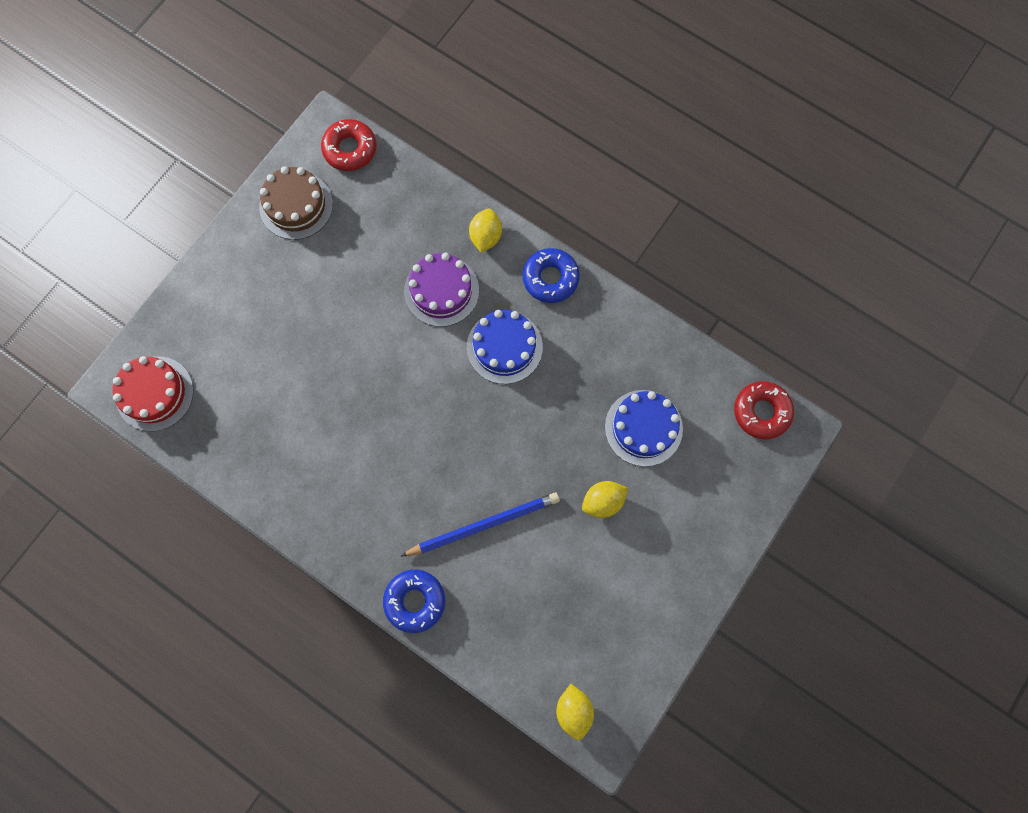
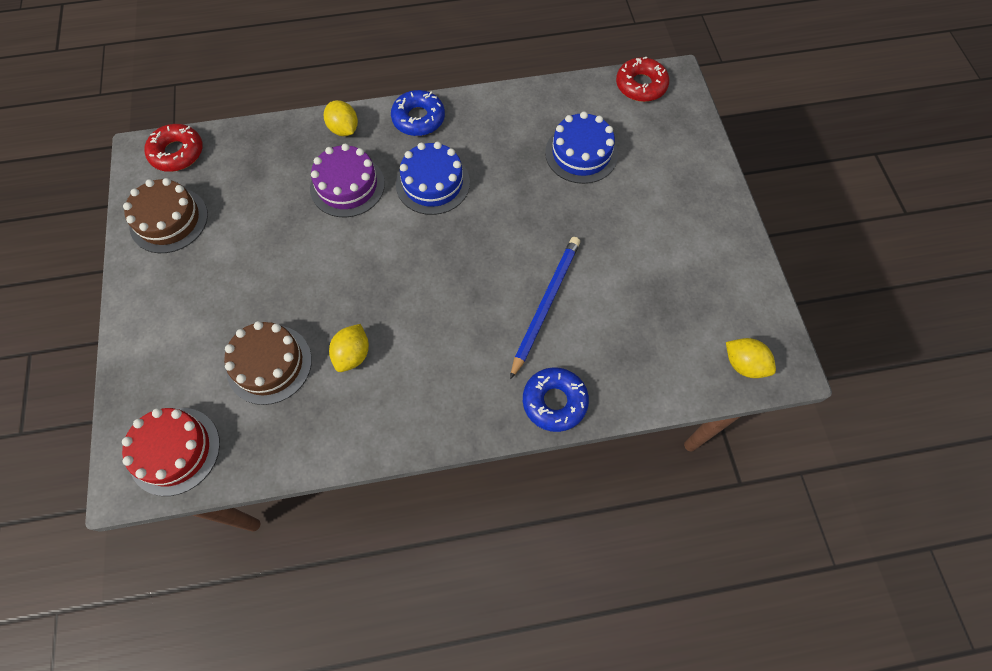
camera: 45 degrees left, 10 degrees down
(262, 387) = (269, 364): none -> brown cake
(603, 501) = (607, 218): yellow lemon -> yellow lemon (353, 355)

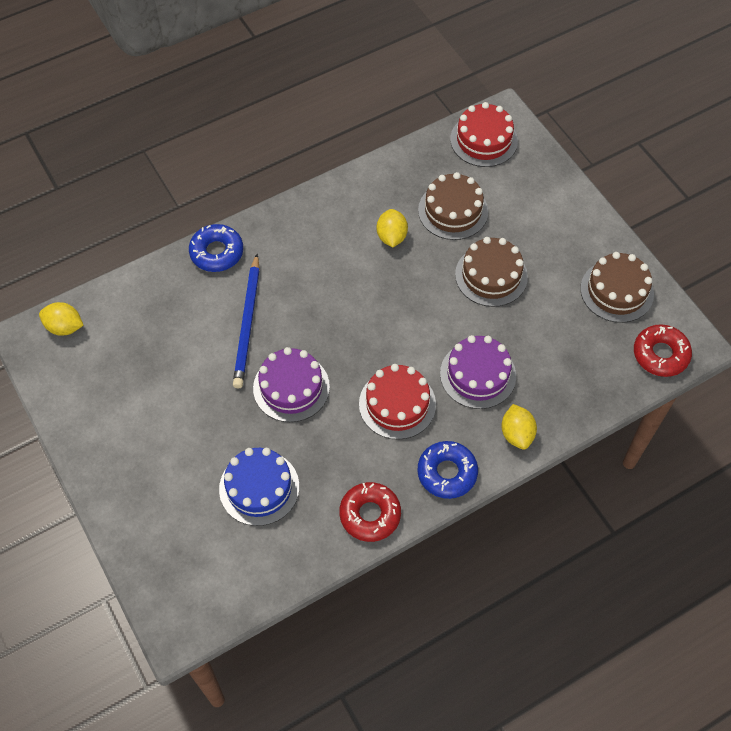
camera: 160 degrees right, 5 degrees down
(276, 275) = (491, 275): none -> brown cake
(344, 129) = (517, 434): yellow lemon -> yellow lemon turned 45 degrees clockwise
(433, 183) = (397, 404): blue cake -> red cake
(523, 227) = (291, 387): none -> purple cake
(641, 85) = (215, 604): red donut -> red donut (370, 514)

